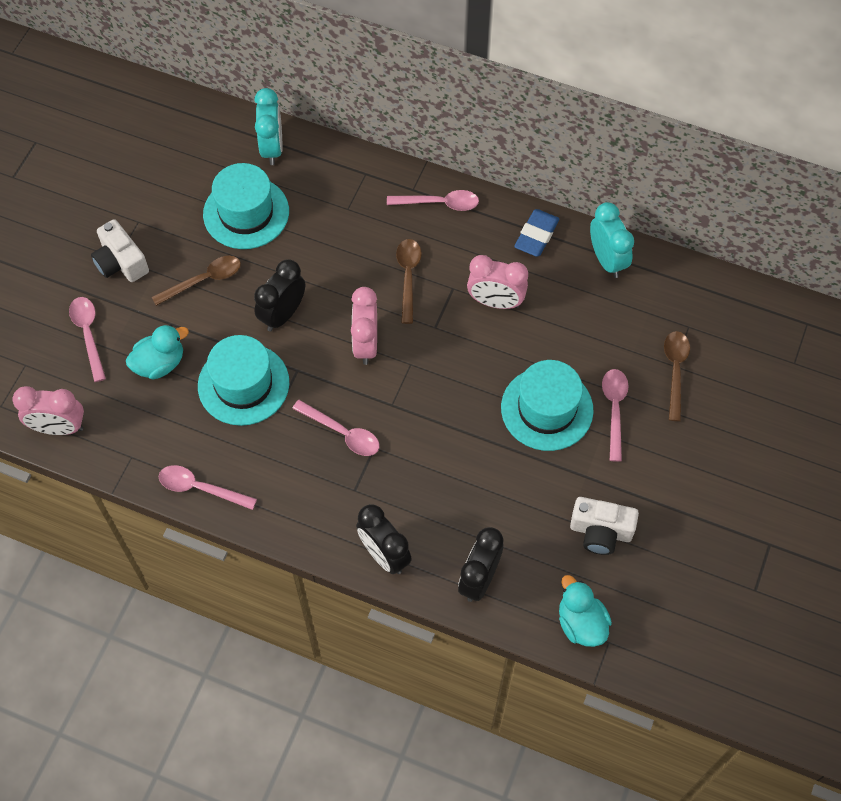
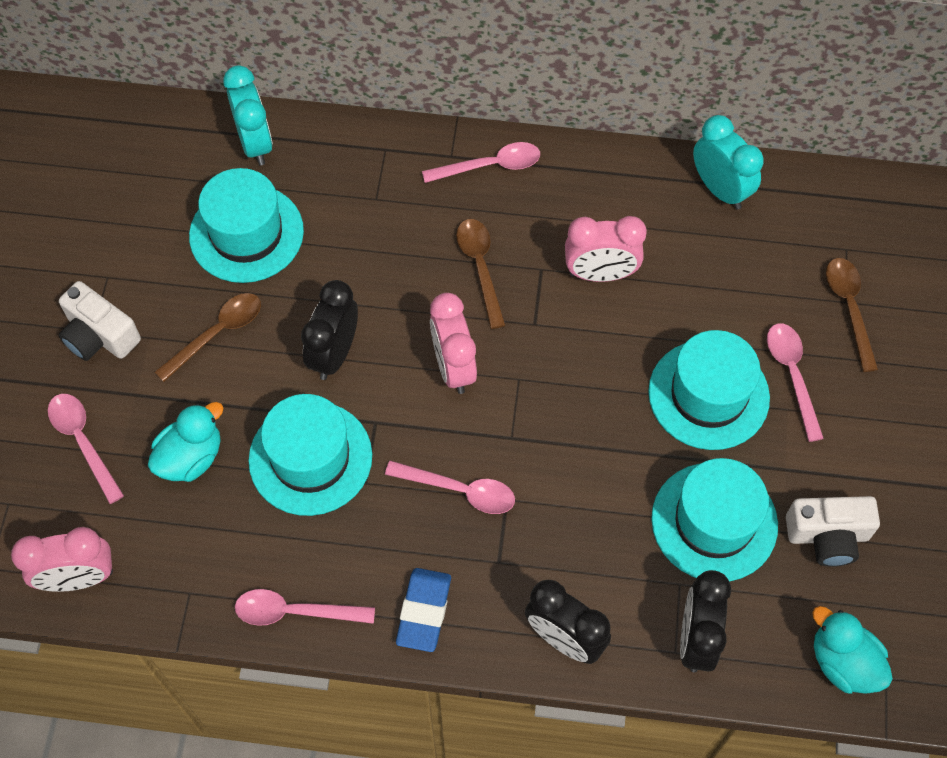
camera: 15 degrees left, 0 degrees up
(520, 500) = (714, 522): none -> turquoise hat
(536, 235) = (623, 179): blue eraser -> blue eraser (424, 611)

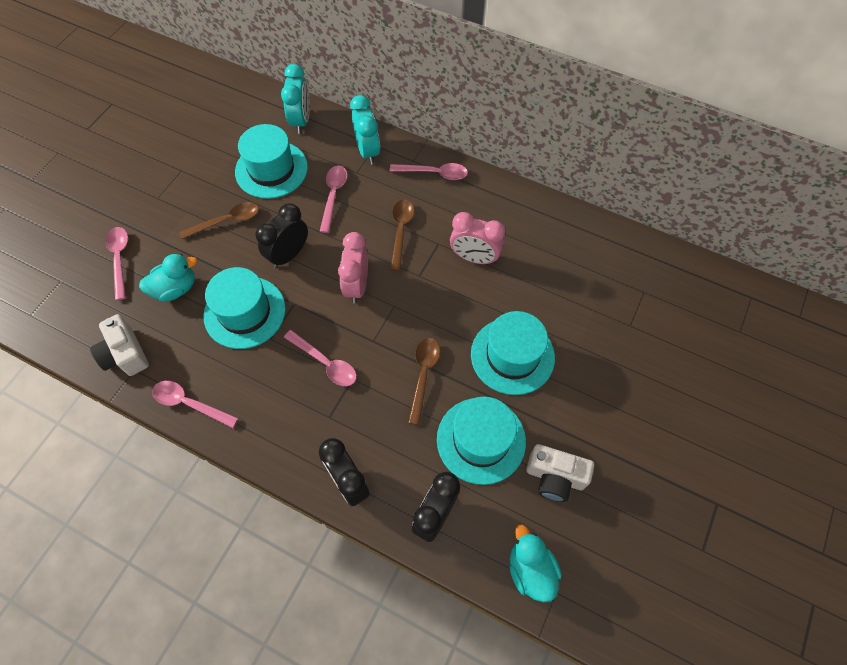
camera: 20 degrees right, 0 degrees up
(79, 578) = (76, 338): pink clock -> none
(100, 335) = (160, 201): white camera -> white camera (125, 354)
(424, 611) = (267, 432): blue eraser -> none
(720, 189) = (574, 229): turquoise clock -> turquoise clock (368, 151)
(792, 375) = (574, 361): pink spoon -> pink spoon (333, 196)
(849, 308) = (631, 330): brown spoon -> brown spoon (423, 375)

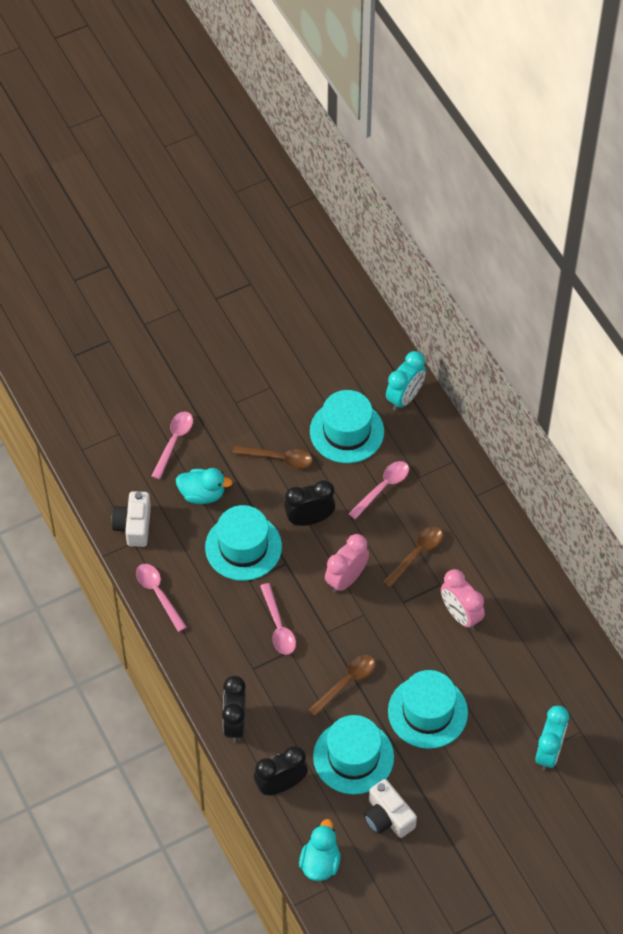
camera: 35 degrees right, 5 degrees down
(368, 151) = (442, 462): turquoise clock -> turquoise clock (549, 752)
(434, 173) = (485, 519): pink spoon -> none

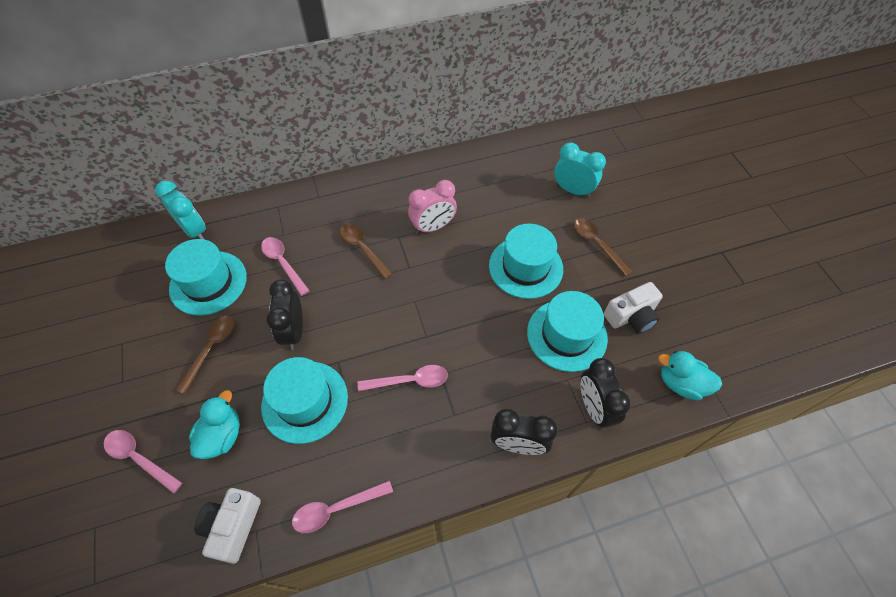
camera: 80 degrees left, 0 degrees up
(134, 525) = (233, 526): white camera -> white camera turned 90 degrees clockwise
(346, 579) = (372, 310): pink clock -> none
(346, 683) = (485, 328): brown spoon -> brown spoon (597, 244)

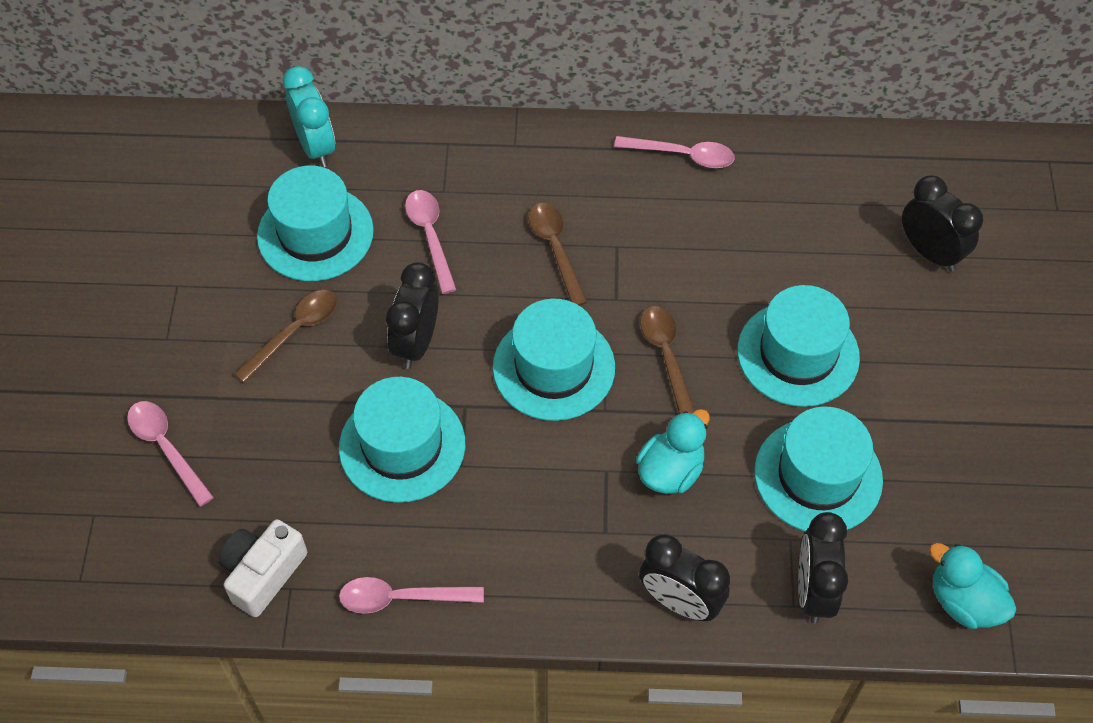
camera: 20 degrees right, 0 degrees up
(222, 436) = (279, 455): turquoise duck -> turquoise duck (670, 471)
(386, 319) = (553, 367): none -> turquoise hat
(409, 381) = (557, 465): pink spoon -> pink spoon (682, 155)
(433, 227) = (676, 246): pink clock -> none
(572, 190) = (930, 252): turquoise clock -> black clock
(597, 244) = (930, 353): brown spoon -> brown spoon (666, 357)
(631, 316) = (933, 480): white camera -> none

